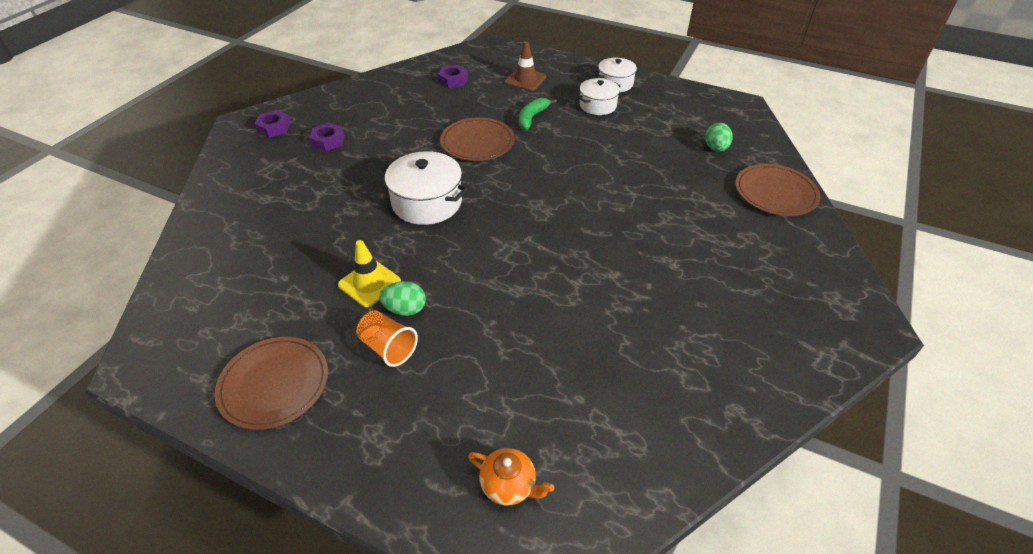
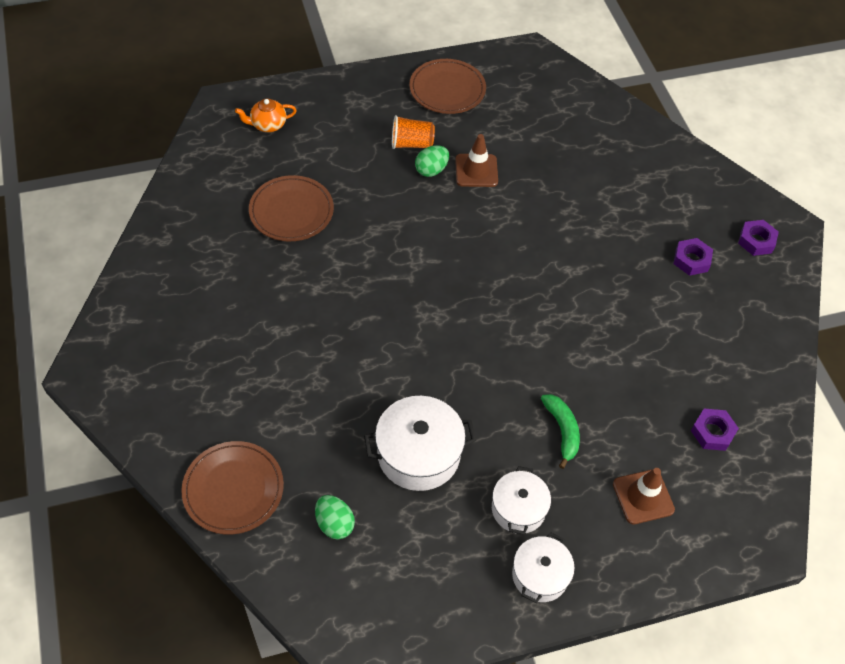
camera: 135 degrees right, 10 degrees up
(369, 283) = (476, 170): yellow traffic cone -> brown traffic cone
(427, 202) = (525, 257): white pot -> white pot (418, 454)
(477, 142) = (569, 353): brown plate -> brown plate (291, 211)

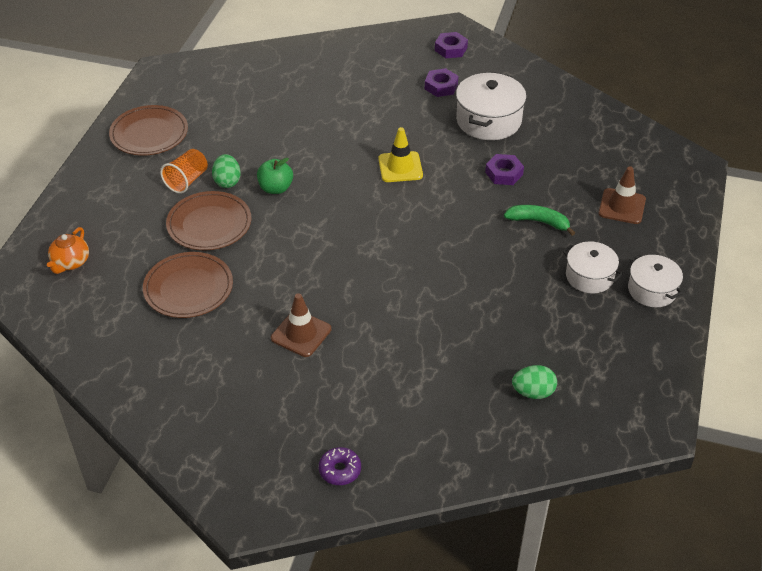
camera: 55 degrees left, 10 degrees down
(162, 414) = (340, 470): none -> purple donut
(233, 489) = (455, 448): brown plate -> brown plate (209, 224)
(418, 454) = (503, 312): white pot -> white pot (488, 120)
(449, 207) = (276, 188): none -> green apple
(476, 170) = (253, 156): brown traffic cone -> brown traffic cone (301, 334)
(549, 283) = (400, 167): none -> yellow traffic cone
(712, 432) = (593, 148): purple nut -> purple nut (504, 173)

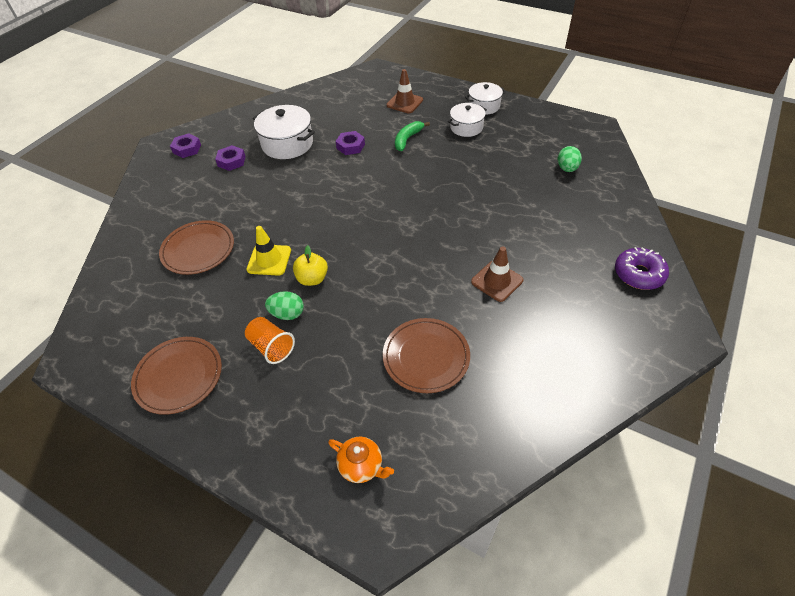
camera: 75 degrees left, 5 degrees up
(209, 224) = (343, 333): brown plate -> brown plate (198, 250)
(276, 188) = (312, 279): green apple -> yellow apple
(340, 470) = (638, 274): purple donut -> purple donut, size x1.55
(400, 167) = (319, 197): yellow traffic cone -> yellow traffic cone (269, 260)

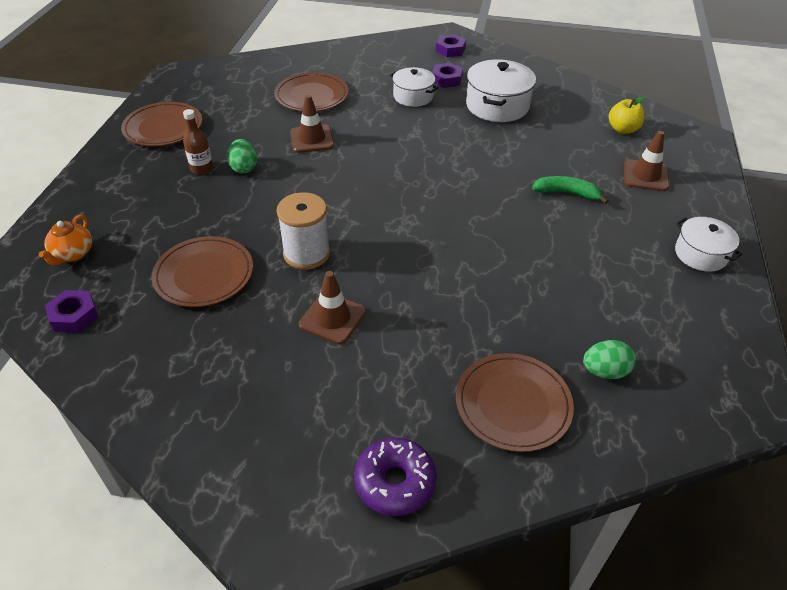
camera: 70 degrees right, 5 degrees down
(269, 260) = (312, 139): yellow traffic cone -> brown traffic cone
(271, 347) = (202, 168): orange cup -> brown bottle
(312, 279) = (294, 172): yellow apple -> yellow apple (623, 129)
(350, 146) = (522, 150): purple nut -> purple nut (74, 315)
(422, 286) = (306, 253): none -> white spool
(466, 127) = (632, 243): white pot -> white pot (413, 96)
(586, 211) = (513, 404): none -> brown plate

